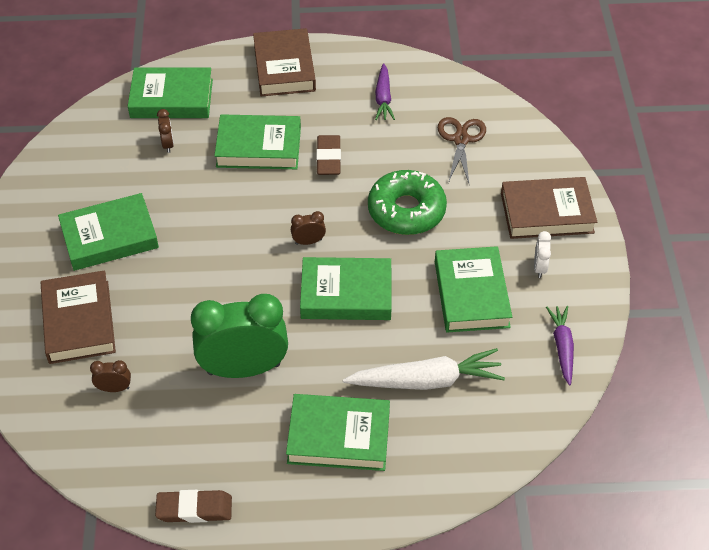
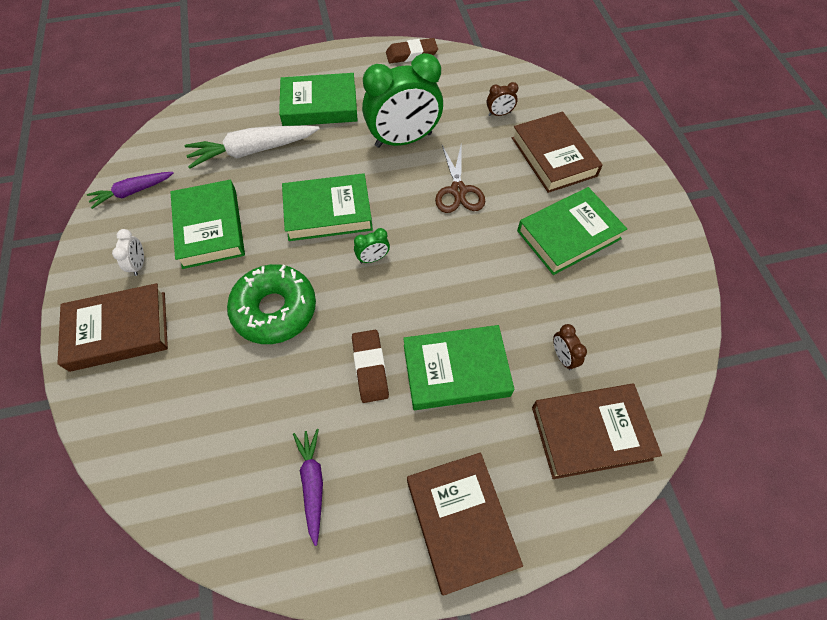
camera: 170 degrees right, 10 degrees up
(171, 98) = (590, 432): green book -> brown book
(308, 241) = (373, 258): brown clock -> green clock
(461, 139) = (208, 424): brown scissors -> brown scissors (458, 190)
(562, 347) = (133, 192): purple carrot -> purple carrot turned 75 degrees clockwise

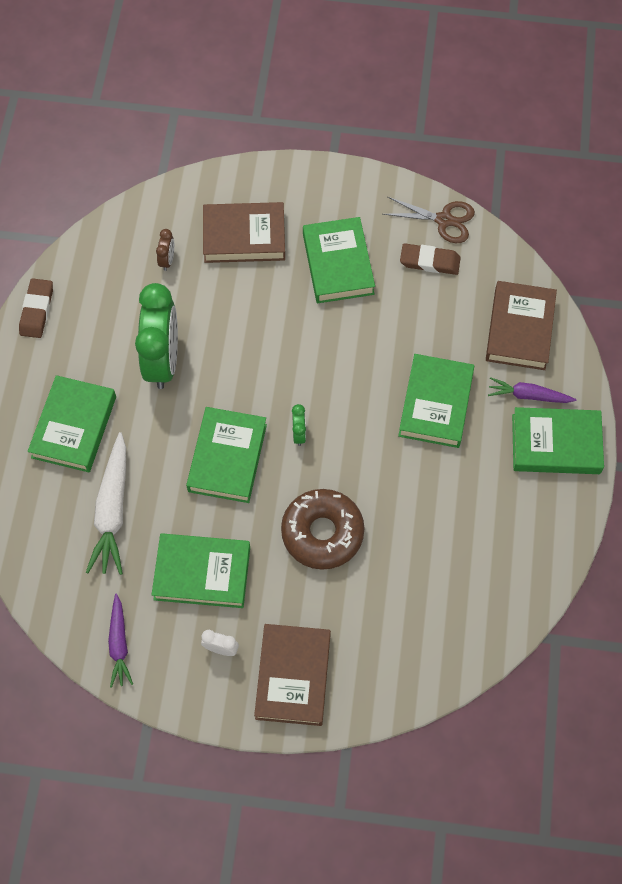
camera: 70 degrees left, 5 degrees up
(275, 310) = (322, 533): green donut -> brown donut
(312, 484) = (493, 540): purple carrot -> purple carrot (528, 395)
(370, 367) = (409, 469): brown eraser -> brown eraser (429, 261)
(458, 190) = (250, 334): brown scissors -> brown scissors (444, 220)
(460, 522) = (555, 444): brown book -> green book
(563, 357) = (452, 320): brown clock -> none

